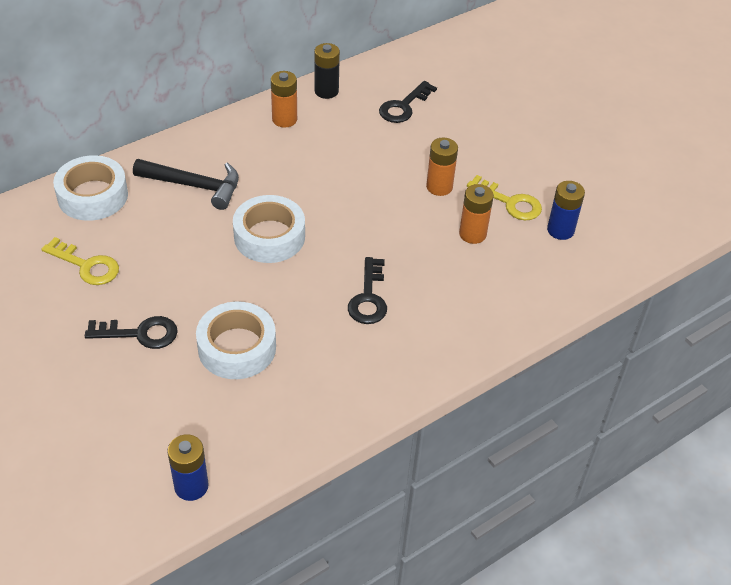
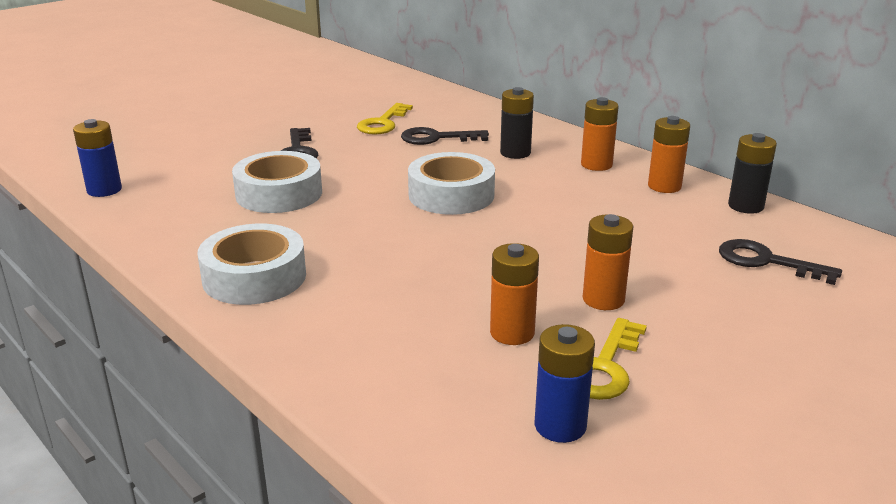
camera: 85 degrees right, 20 degrees down
(93, 196) = (477, 115): white tape -> white tape (254, 277)
(195, 186) = (515, 153): black hammer -> black battery
(234, 144) = (596, 165): none -> orange battery
(368, 297) = (363, 259): black key -> black key (437, 138)

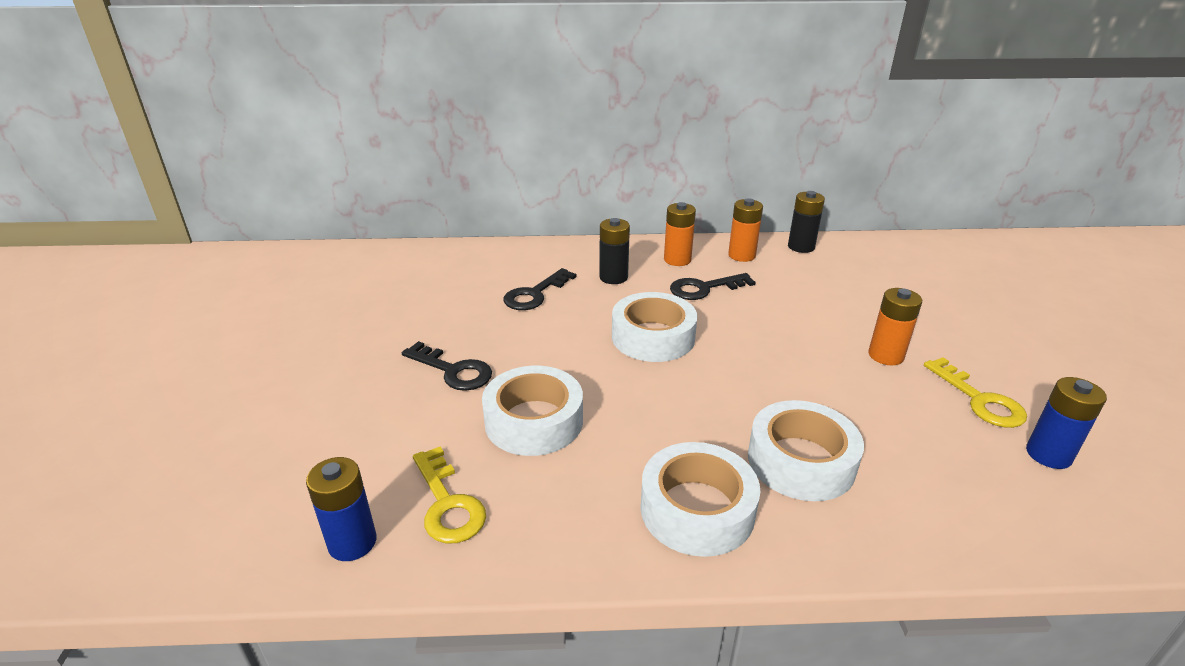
camera: 50 degrees left, 5 degrees up
(367, 300) = (801, 461): none -> white tape
(383, 123) = (462, 303): yellow key -> yellow key (447, 503)
(512, 333) = (907, 415): orange battery -> none
(767, 262) = (881, 278): black key -> black key (704, 288)

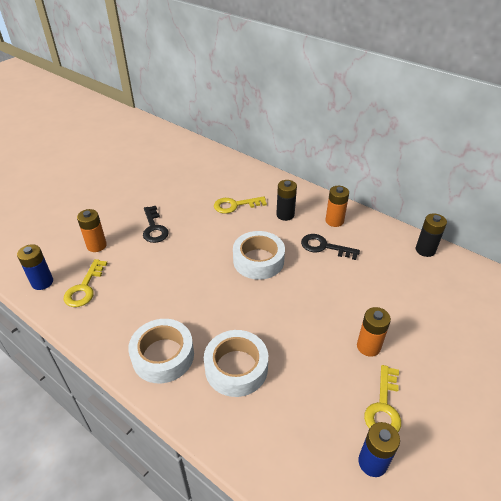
camera: 40 degrees right, 10 degrees up
(534, 421) = (154, 272): white tape -> none
(535, 294) = (235, 205): black key -> yellow key
(741, 255) = (377, 237): orange battery -> orange battery (96, 245)

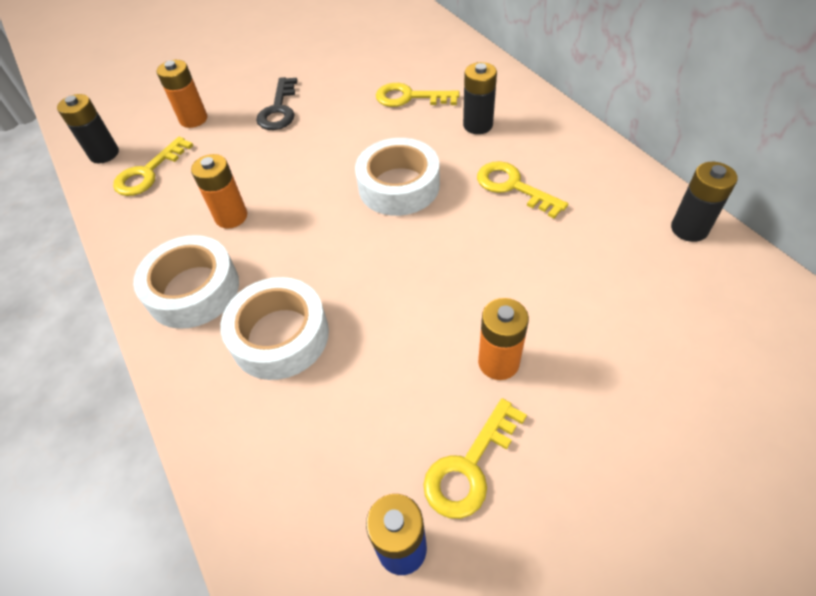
camera: 25 degrees right, 10 degrees up
(42, 282) = (104, 154): blue battery -> black battery
(324, 247) = (513, 187): black key -> yellow key
(334, 221) = (553, 149): orange battery -> orange battery (231, 217)

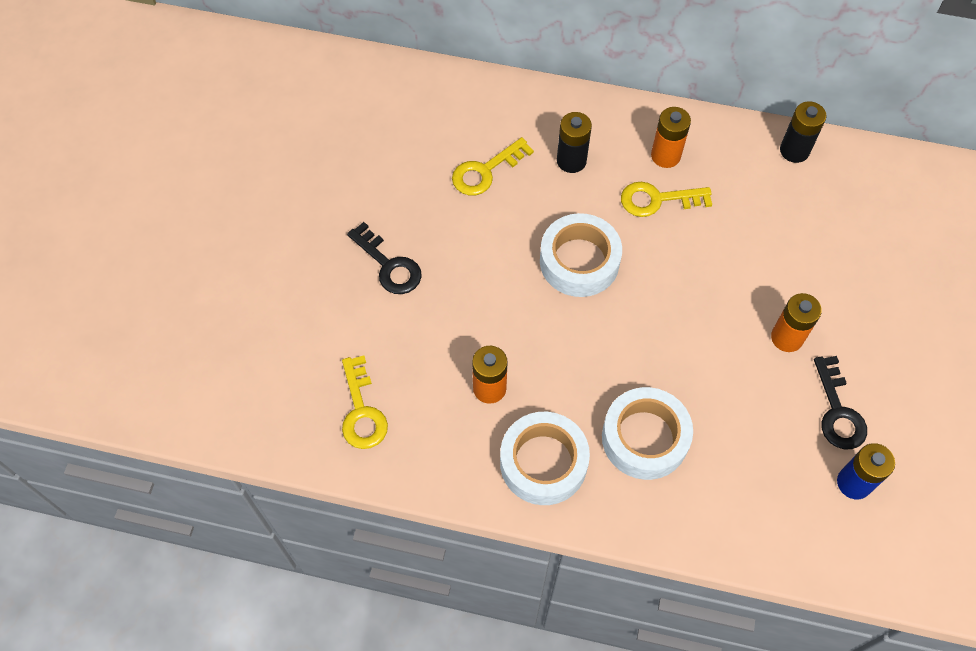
camera: 50 degrees left, 10 degrees up
(104, 154) = (291, 429): black battery -> none
(193, 119) = (323, 333): orange battery -> orange battery (665, 156)
(469, 466) = (838, 411): yellow key -> black key

